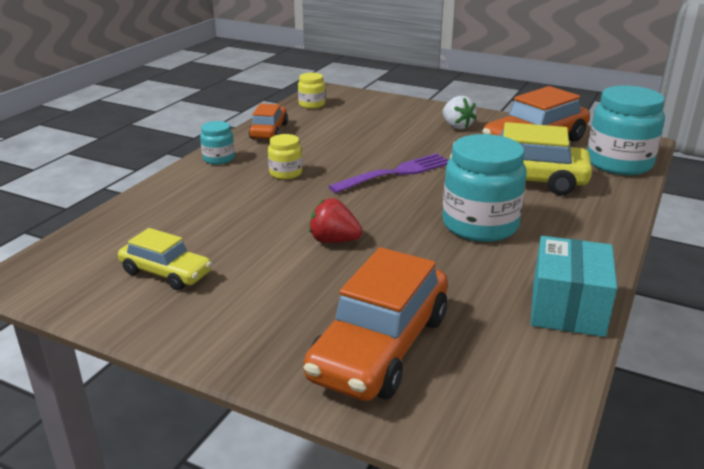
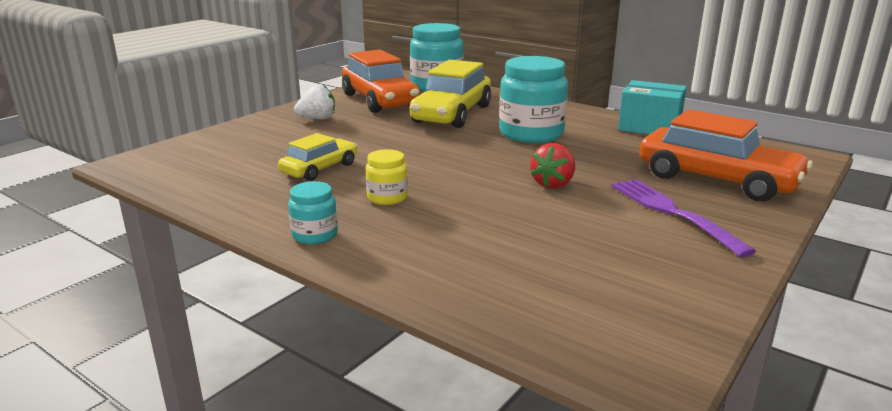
camera: 80 degrees left, 5 degrees down
(166, 273) = (621, 265): yellow car -> yellow car (320, 169)
(269, 131) = (243, 202): orange car -> none
(311, 104) = (172, 174): yellow jar -> none
(395, 173) = (416, 151): purple fork -> purple fork (673, 213)

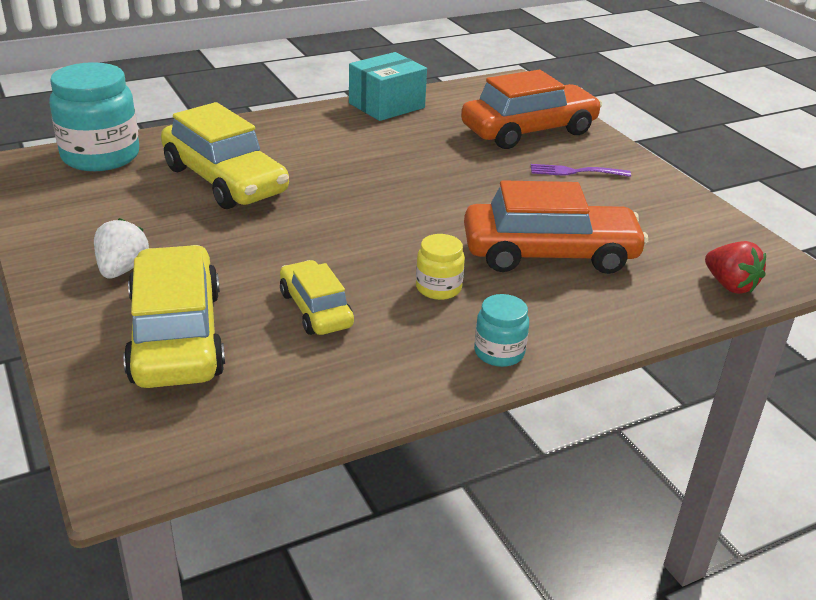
camera: 65 degrees left, 10 degrees up
(259, 145) = (177, 336): none -> yellow car
(379, 101) = (105, 208): orange car -> orange car (549, 254)
(531, 134) = (341, 161): turquoise jar -> none
(553, 184) = (479, 196): red strawberry -> red strawberry (729, 285)
(673, 213) = (576, 172): purple fork -> purple fork, size x0.63

